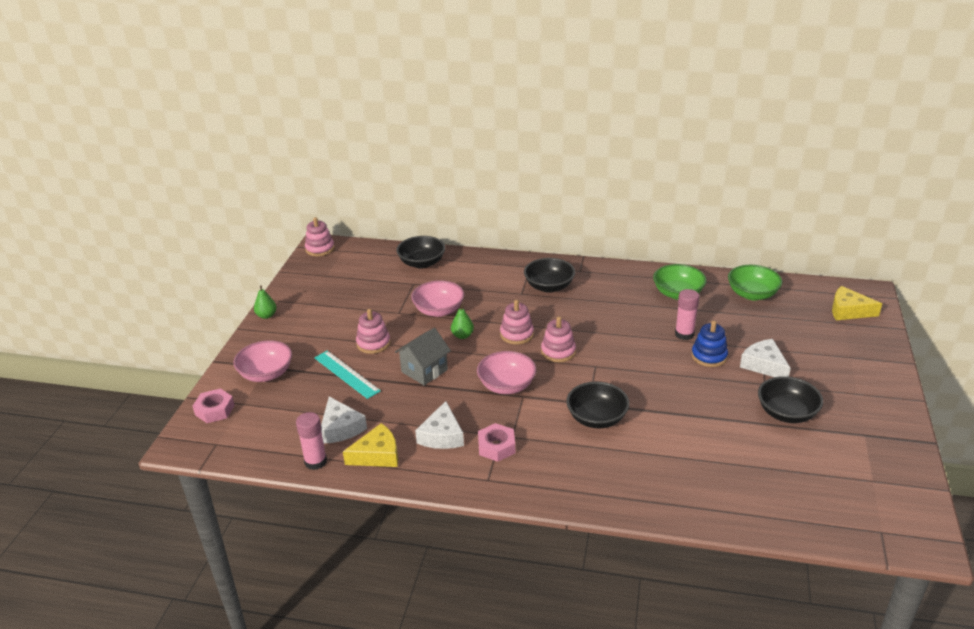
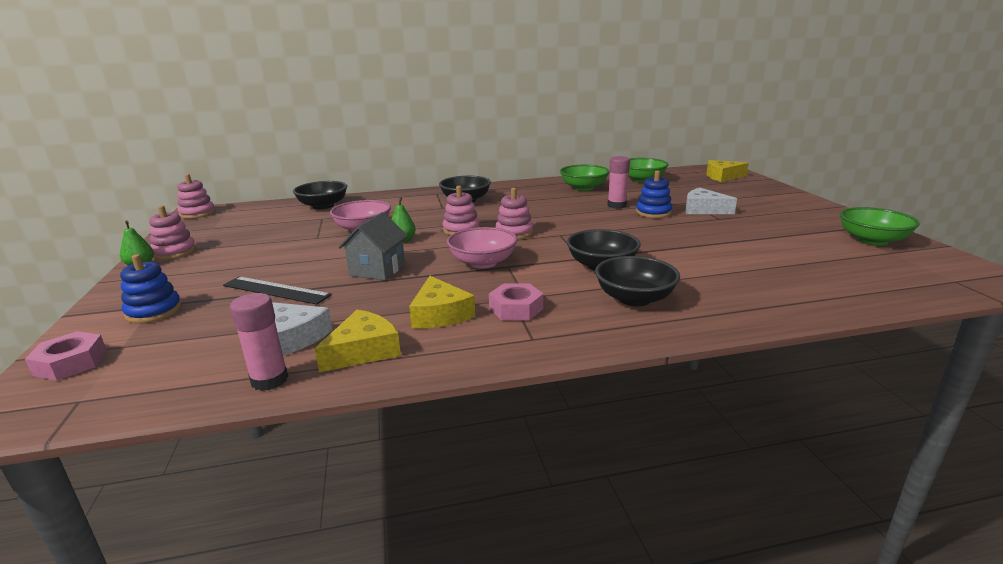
camera: 25 degrees left, 10 degrees down
(266, 374) = (154, 311): pink bowl -> blue stacking toy
(346, 374) = (276, 290): turquoise ruler -> black ruler
(373, 343) = (299, 262): pink stacking toy -> pink stacking toy (174, 252)
(442, 435) = (440, 314): white cheese -> yellow cheese
(786, 413) = (761, 230): black bowl -> black bowl (634, 298)
(877, 459) = (872, 240): none -> green bowl

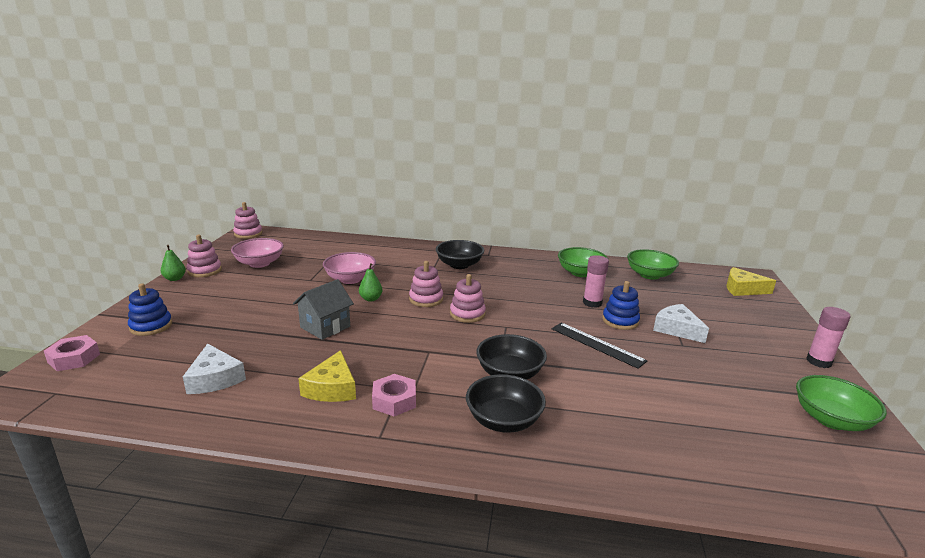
camera: 20 degrees right, 0 degrees up
(269, 380) = (170, 414): pink glue stick -> pink glue stick (818, 361)
(276, 290) = (239, 328): black ruler -> black ruler (597, 344)
(323, 206) = (341, 246): black bowl -> none
(363, 350) = (249, 407): yellow cheese -> none
(483, 262) = (412, 341): pink bowl -> pink bowl (259, 263)

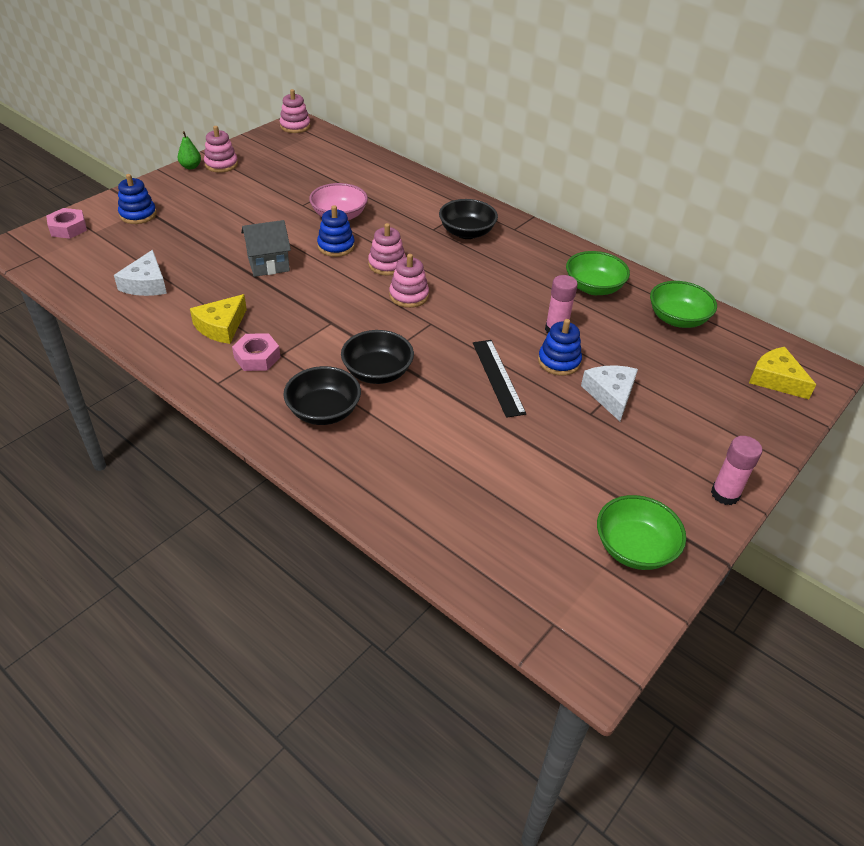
camera: 30 degrees right, 20 degrees up
(259, 263) = (274, 170): pink bowl -> none
(371, 299) = (336, 246): green pear -> blue stacking toy

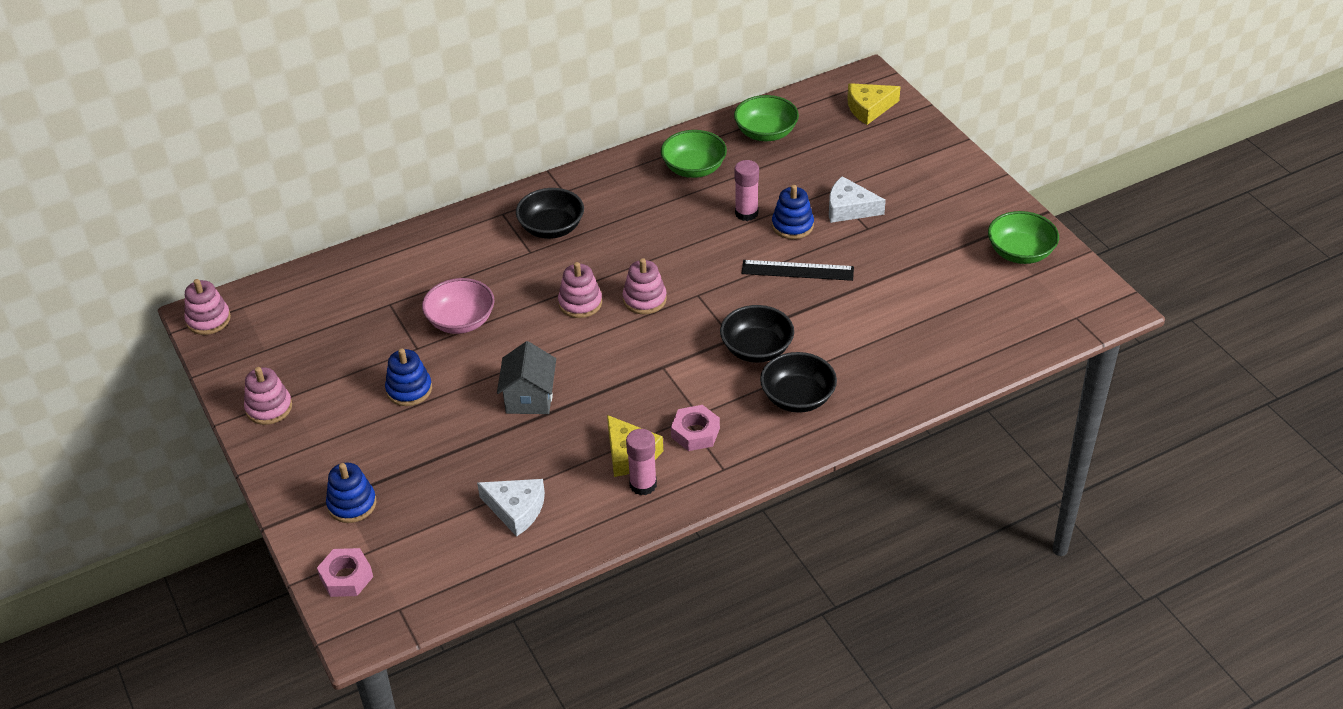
camera: 65 degrees left, 0 degrees up
(191, 167) = (256, 439): green pear -> none
(336, 246) = (523, 336): blue stacking toy -> blue stacking toy (409, 390)
(725, 494) = (983, 186): pink glue stick -> pink glue stick (643, 485)

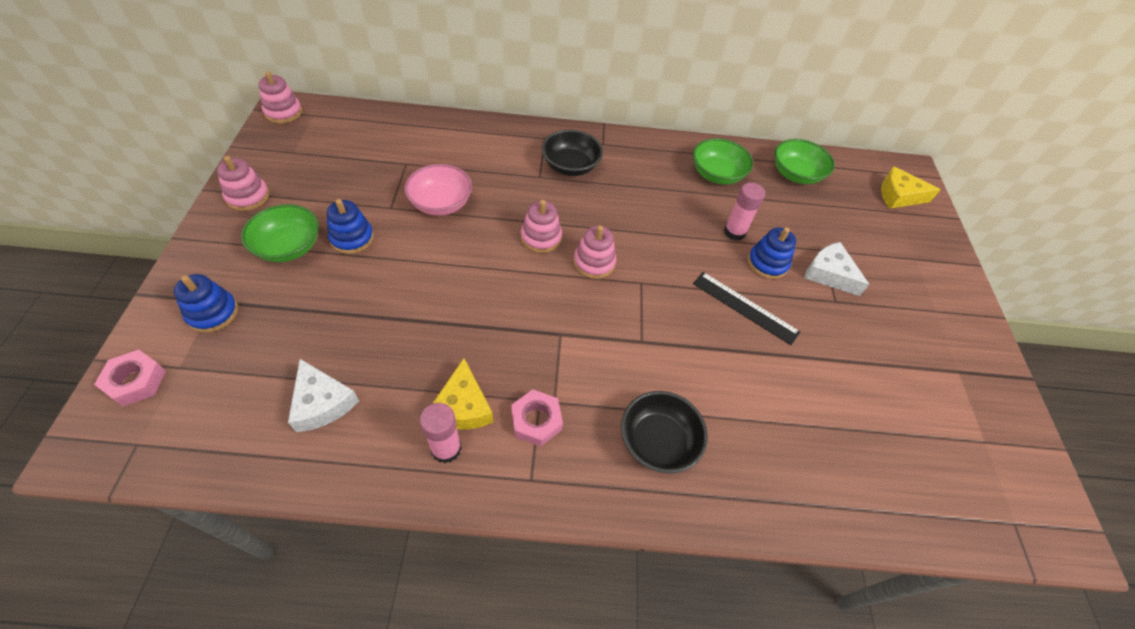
camera: 25 degrees right, 10 degrees up
(529, 398) = (430, 299): grey house -> none
(756, 349) = (655, 365): black bowl -> none
(1020, 253) = (981, 409): green bowl -> green bowl (289, 247)

